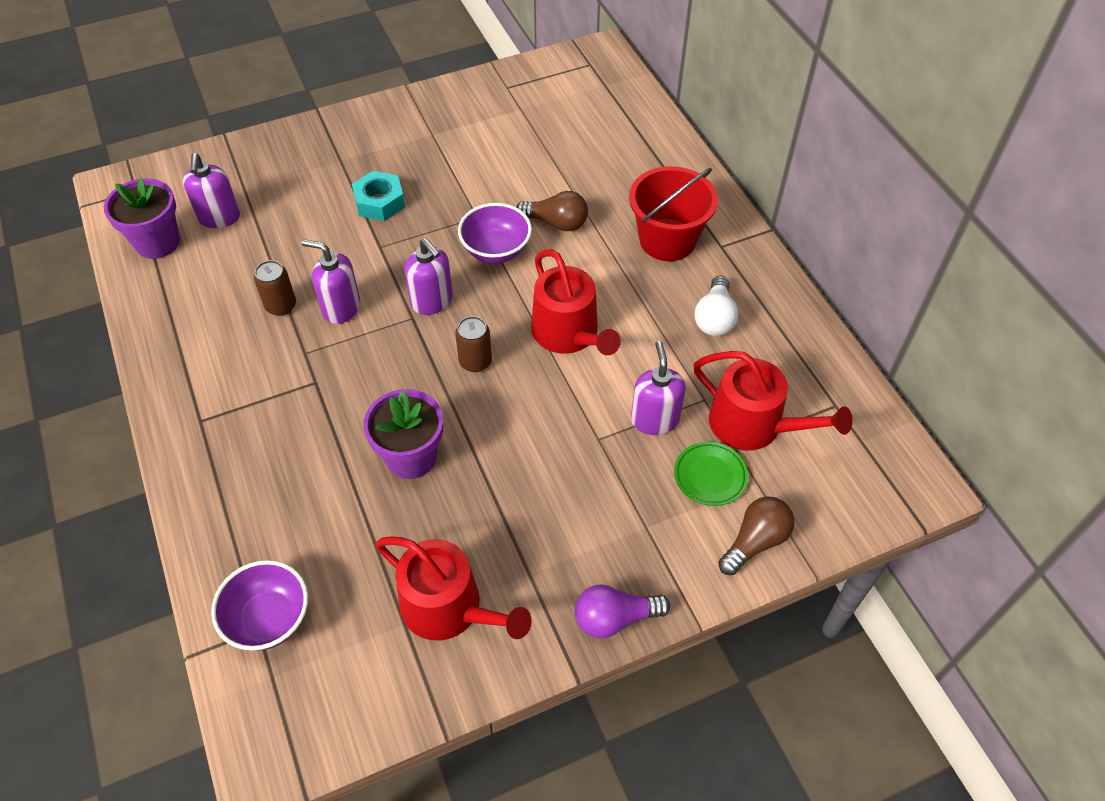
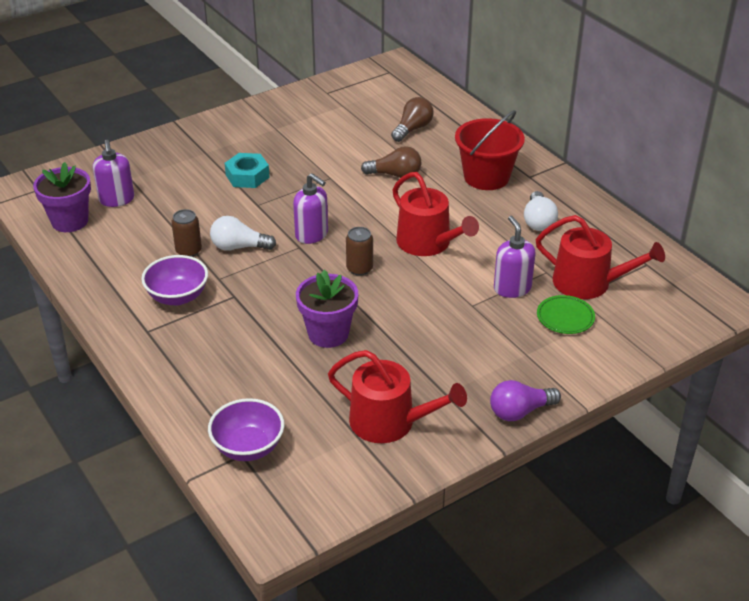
camera: 10 degrees left, 15 degrees down
(341, 308) = (239, 247): purple soap dispenser -> white light bulb
(496, 250) = (353, 197): purple bowl -> purple bowl (177, 297)
(755, 542) = (611, 353): brown light bulb -> brown light bulb (412, 129)

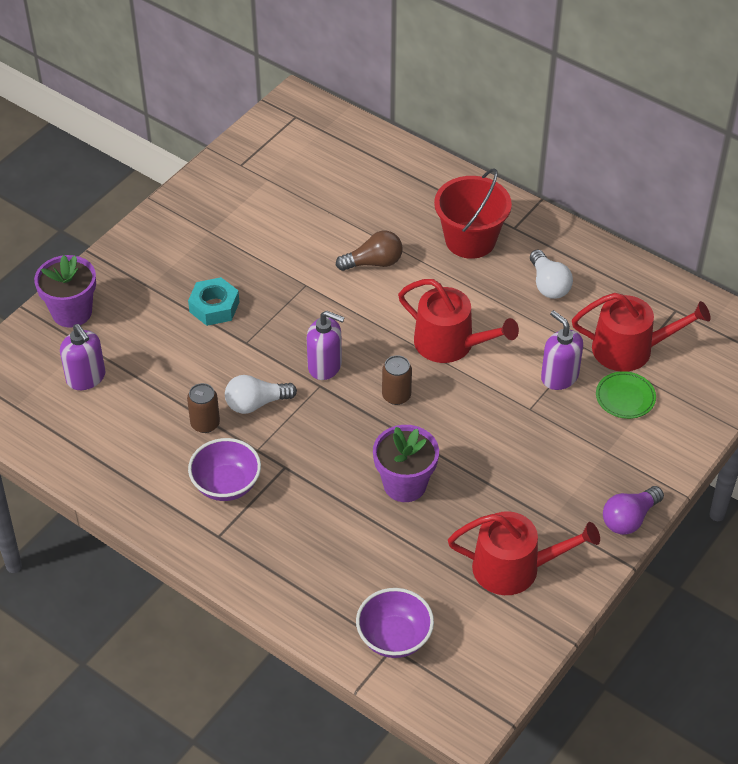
camera: 20 degrees left, 10 degrees up
(70, 221) = (50, 421): purple flower pot -> purple flower pot (72, 312)
(412, 129) = (361, 194): brown light bulb -> none

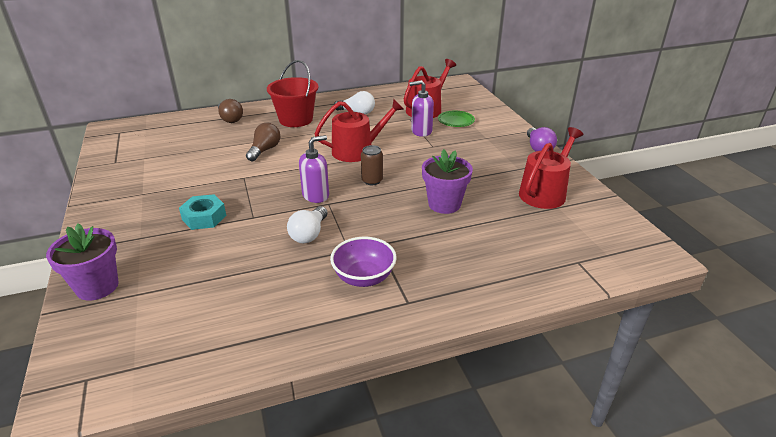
camera: 55 degrees left, 15 degrees down
(86, 378) = (170, 307): purple soap dispenser -> none
(205, 423) = (296, 264): brown can -> none
(394, 638) = (570, 257): purple bowl -> none
(413, 181) = (230, 119): none -> brown light bulb

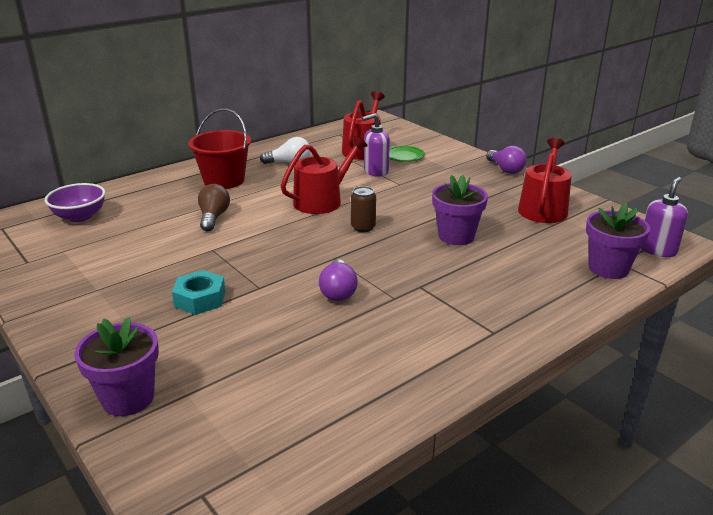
camera: 20 degrees left, 5 degrees down
(230, 119) = (141, 191): brown light bulb -> none
(309, 234) = (338, 291): white light bulb -> purple light bulb
(316, 195) = (313, 252): purple soap dispenser -> purple soap dispenser (657, 250)
(364, 277) = (431, 320): purple bowl -> purple bowl (80, 217)
(562, 265) = (608, 268): none -> purple flower pot

